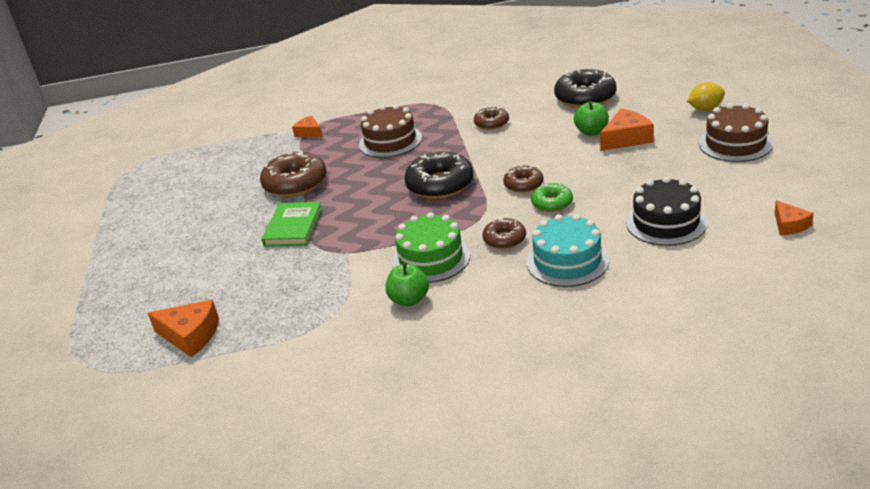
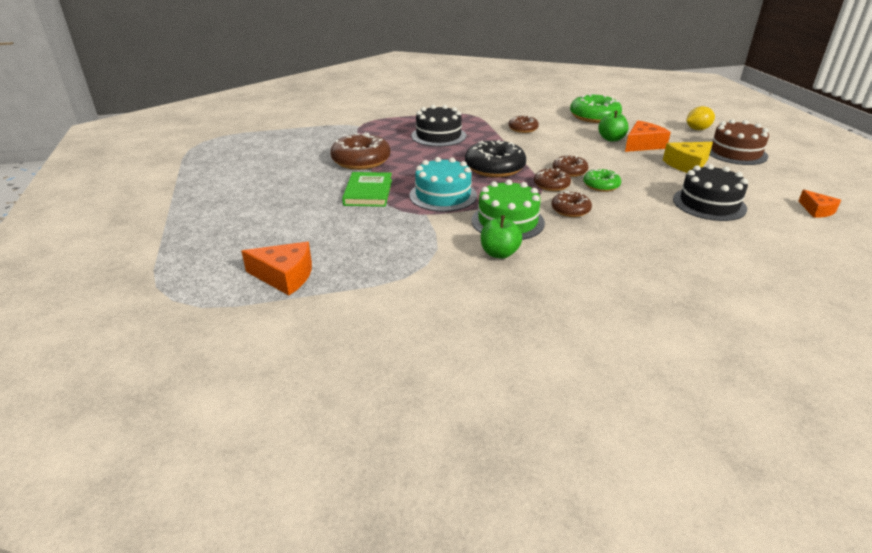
camera: 10 degrees left, 0 degrees up
(309, 132) = (364, 126): orange cheese -> none
(390, 141) = (438, 136): brown cake -> black cake
(496, 206) = (551, 185): none -> brown donut
(567, 261) = (636, 229): turquoise cake -> turquoise cake (443, 195)
(585, 97) = (594, 117): black donut -> green donut
(667, 166) = (687, 165): none -> yellow cheese

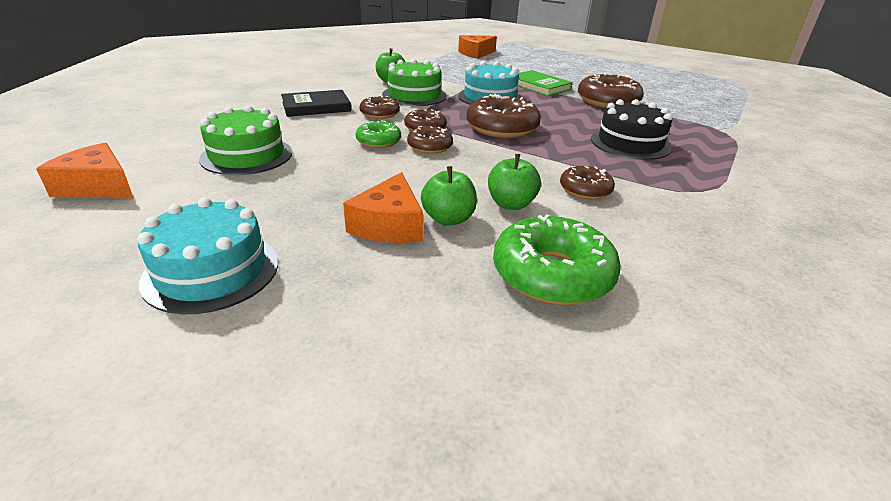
camera: 135 degrees right, 0 degrees up
(494, 168) = (502, 128): black donut -> brown donut
(571, 135) = (511, 204): none -> green apple
(623, 238) = (316, 107): none -> black book
(687, 165) = (294, 206): yellow cheese -> none
(697, 129) = (314, 331): yellow lemon -> none
(709, 204) = (247, 155): black cake -> green cake
(735, 153) = (211, 271): brown cake -> turquoise cake
(817, 210) = (98, 186): orange cheese -> orange cheese, size x1.59

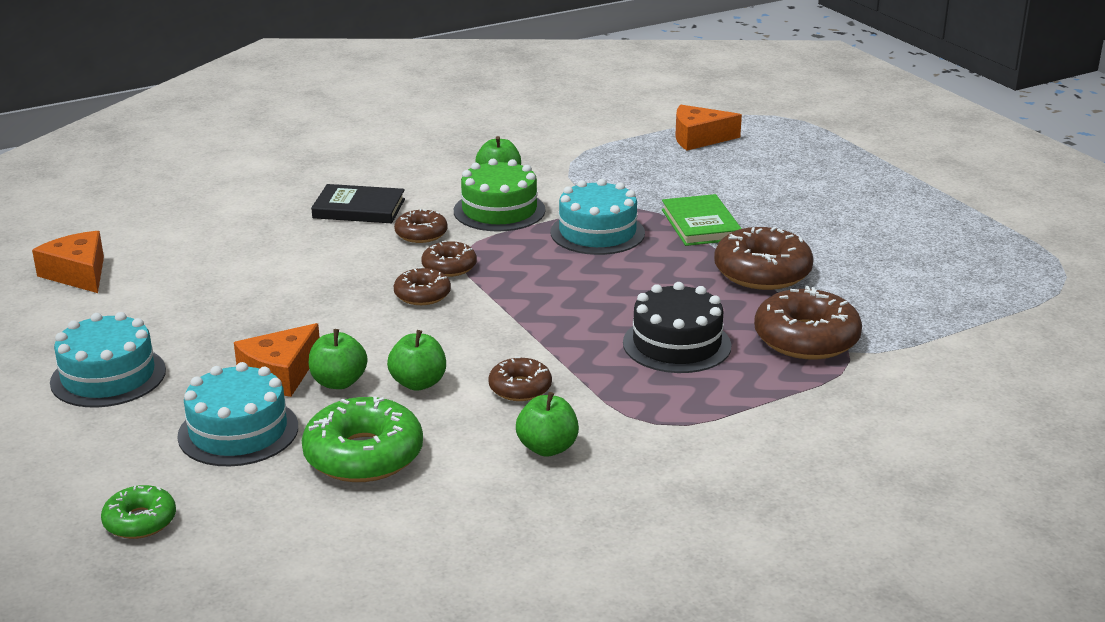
camera: 30 degrees right, 5 degrees down
(247, 155) = (226, 265): green cake -> none
(378, 141) = (375, 275): green donut -> green donut (140, 521)
(411, 287) = (238, 431): none -> turquoise cake
(502, 128) = (543, 286): brown donut -> brown donut (806, 339)
(670, 226) = (547, 448): none -> green apple

